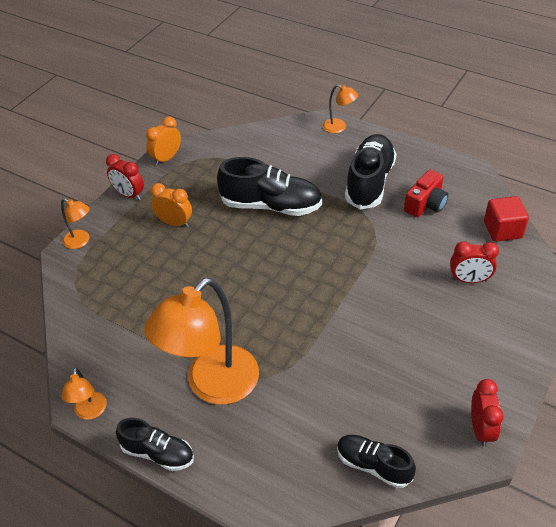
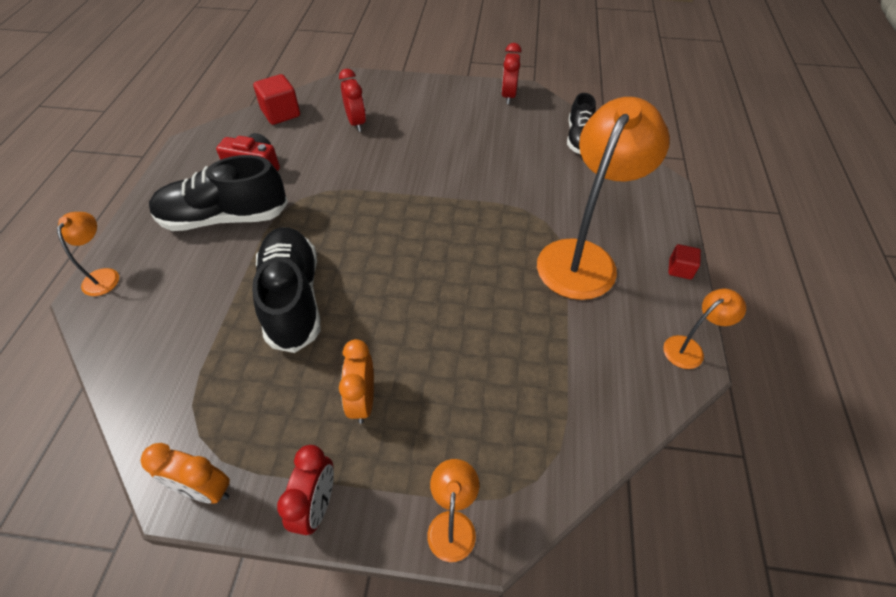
camera: 115 degrees left, 5 degrees up
(158, 453) = (680, 269): black shoe -> red cube
(212, 386) = (583, 257): orange lamp -> orange lamp turned 75 degrees counterclockwise
(480, 429) = (508, 96): red clock -> red clock turned 60 degrees counterclockwise

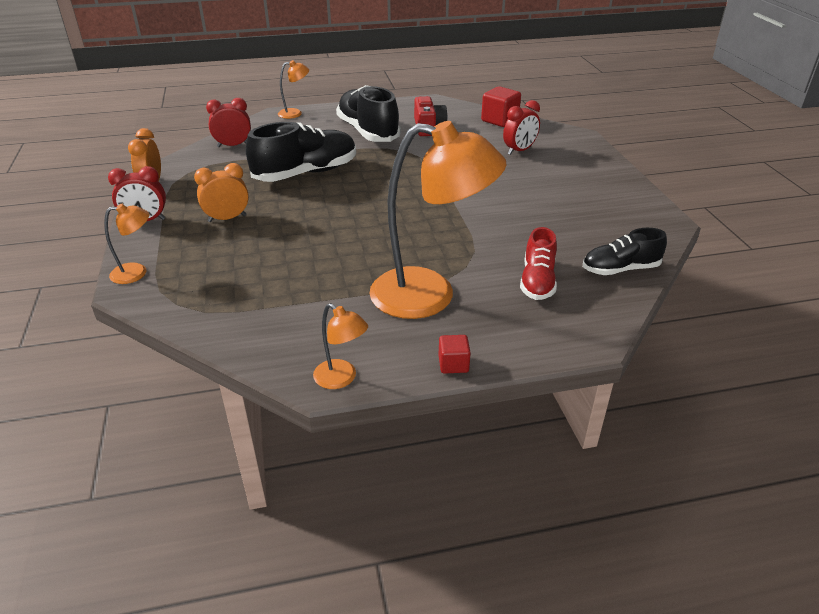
camera: 70 degrees right, 15 degrees down
(508, 96) = (647, 214): red clock -> red clock (233, 145)
(581, 186) = (537, 281): none -> red shoe

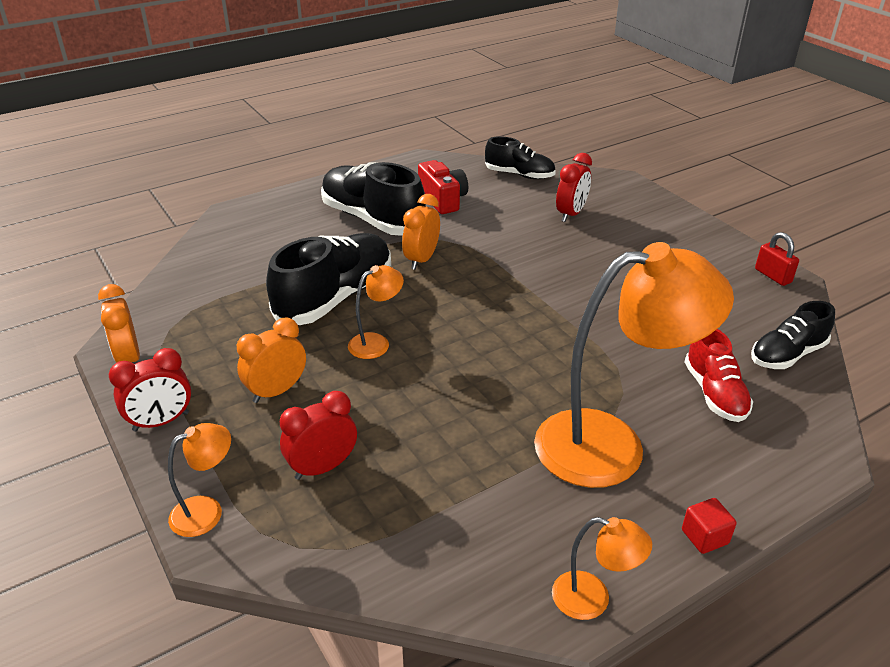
camera: 20 degrees left, 0 degrees up
(233, 145) = (205, 273): red clock -> red clock (322, 467)
(295, 113) = (257, 207): orange lamp -> orange lamp (376, 342)
(383, 161) = (421, 260): none -> orange clock
(499, 120) = (519, 175): red cube -> black shoe
(654, 216) = (773, 276): none -> red padlock

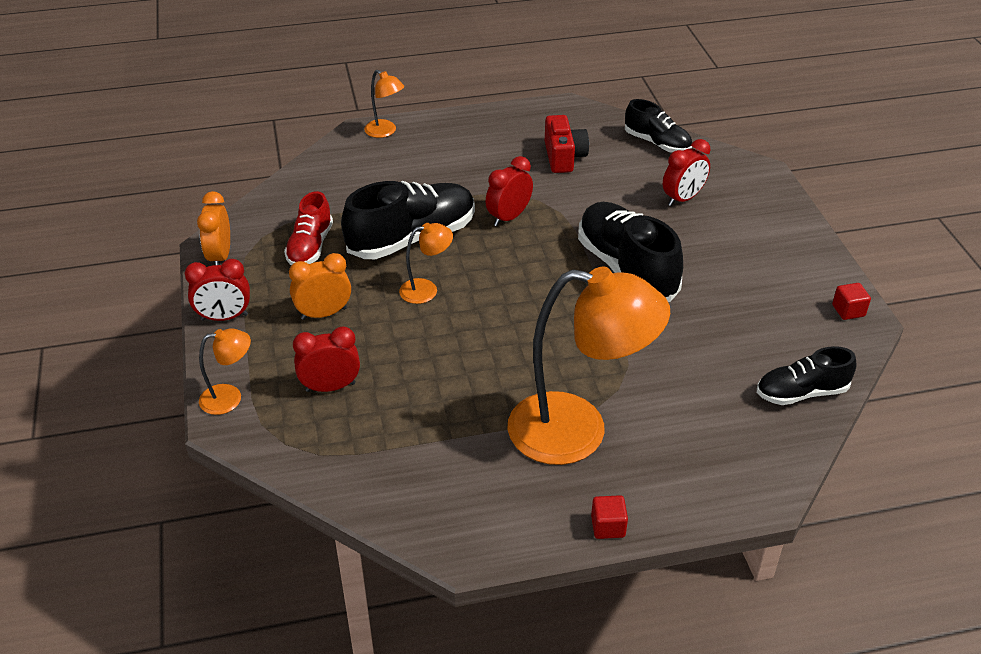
camera: 20 degrees right, 5 degrees up
(372, 219) = (485, 165): black shoe -> black shoe (626, 268)
(421, 260) = (509, 217): orange clock -> red clock
(593, 599) = (485, 545): orange lamp -> orange lamp (385, 132)
(714, 393) = (703, 411): red shoe -> red shoe (310, 247)
(773, 276) = (848, 310): red padlock -> red cube

